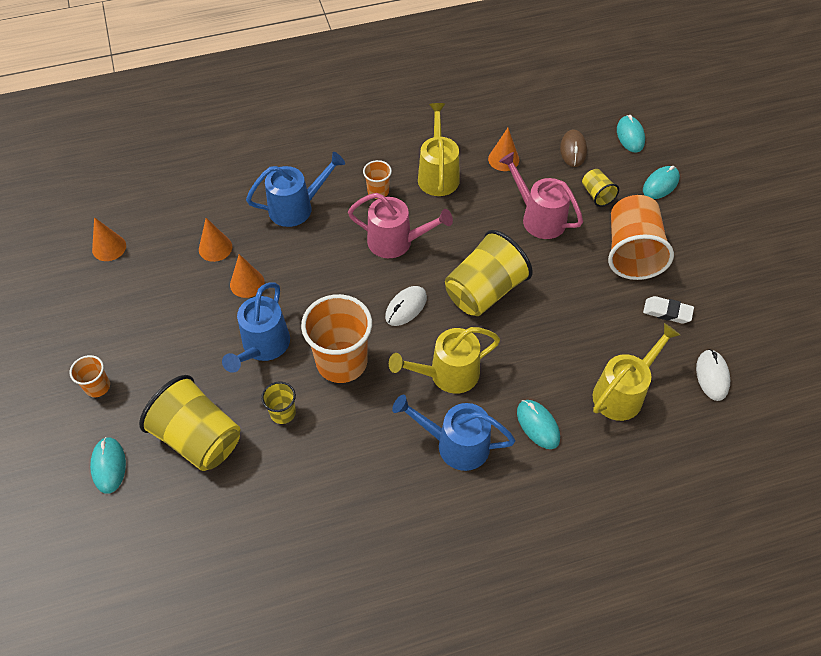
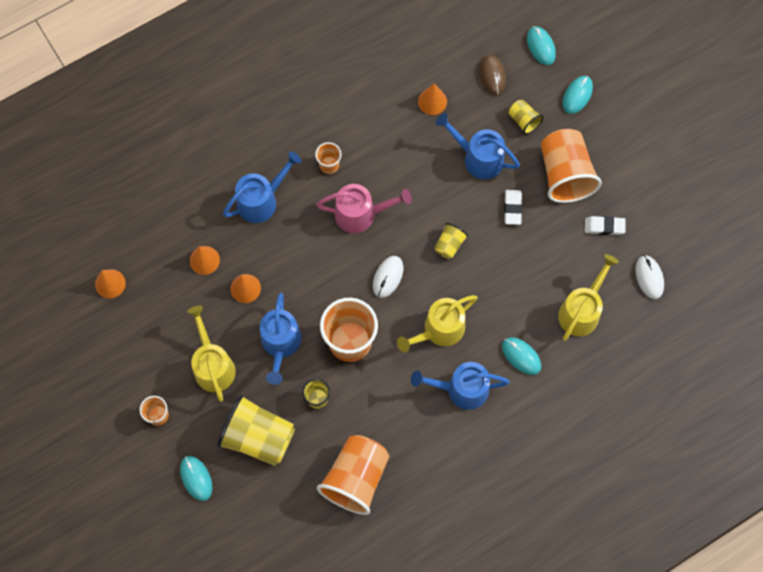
camera: 15 degrees left, 15 degrees up
(295, 515) = (356, 478): none -> orange cup
(438, 174) = (377, 133): yellow watering can -> yellow watering can (213, 365)
(484, 291) = (449, 245): yellow cup -> yellow cup, size x0.48
(538, 217) = (478, 158): pink watering can -> blue watering can
(565, 272) = (512, 208): none -> white eraser

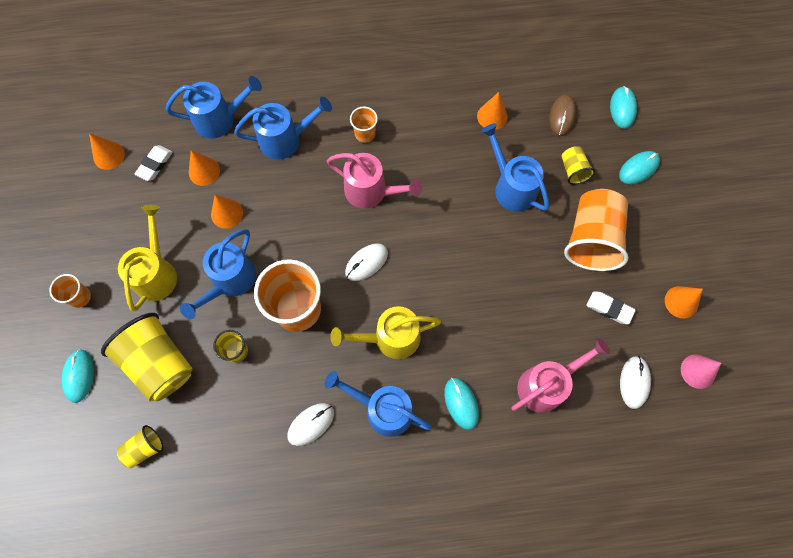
camera: 25 degrees right, 0 degrees up
(193, 207) = (220, 119): none -> blue watering can
(356, 478) = (230, 452): orange cup -> none
(409, 427) = (311, 424): none -> white mouse
(449, 245) = (442, 258): yellow cup -> yellow cup (145, 448)
(512, 208) = (522, 249): white eraser -> white eraser (155, 164)
(582, 310) = (546, 384): yellow watering can -> pink watering can
(659, 195) = (681, 302): none -> orange cone
(694, 246) = (697, 371): none -> pink cone

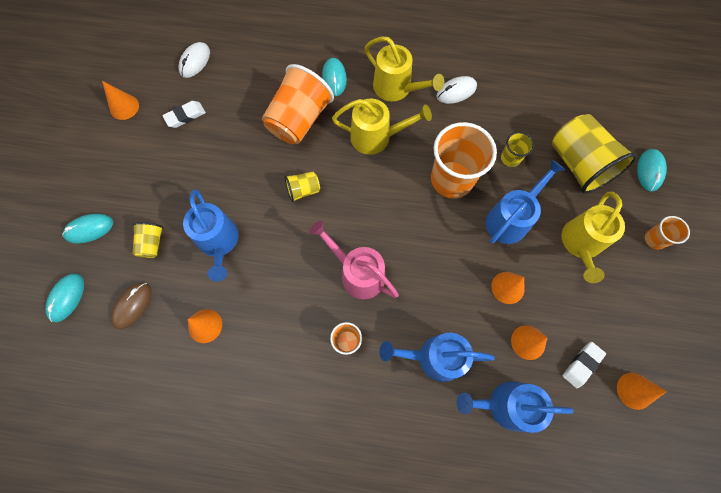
camera: 165 degrees left, 0 degrees up
(145, 448) = (591, 105): yellow cup -> yellow cup (303, 190)
(366, 262) = (380, 205): white mouse -> none
(383, 409) = (397, 88): blue watering can -> yellow watering can
(546, 384) = (262, 75): pink watering can -> none
(591, 239) = (169, 175): orange cup -> orange cup (299, 120)
(609, 308) = (185, 116): white eraser -> white eraser turned 75 degrees counterclockwise
(697, 371) = (142, 57): pink cone -> none

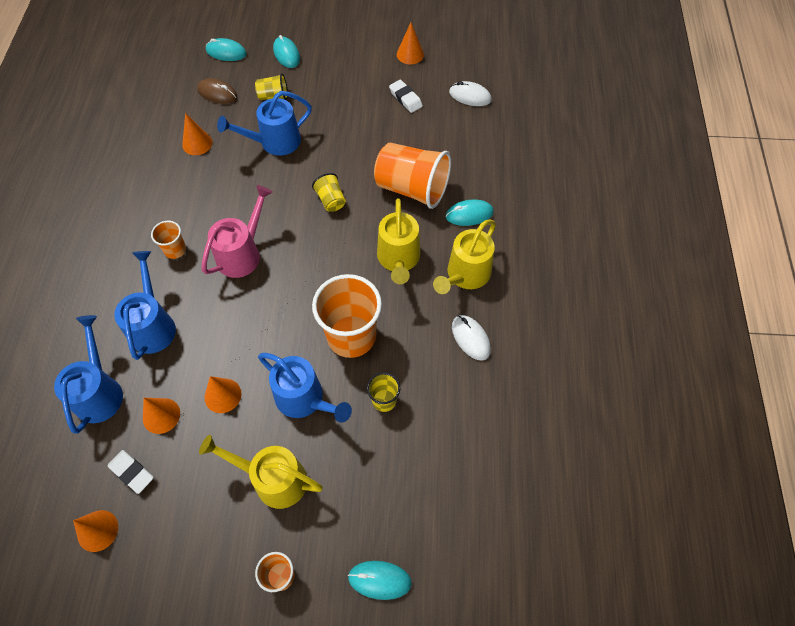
camera: 85 degrees right, 10 degrees down
(578, 164) = (381, 483): yellow cup -> none

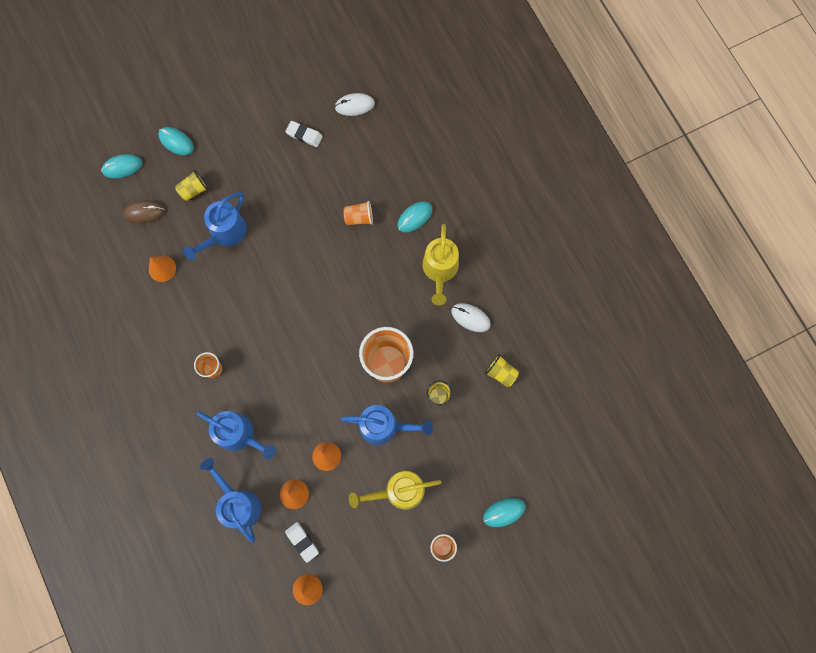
camera: 30 degrees left, 15 degrees up
(132, 472) = (302, 541): white eraser -> white eraser turned 45 degrees clockwise
(153, 325) = (240, 435): blue watering can -> blue watering can turned 150 degrees clockwise
(243, 253) = (266, 343): pink watering can -> none
(331, 200) = (303, 262): yellow cup -> yellow cup (501, 373)
(398, 260) = (385, 284): yellow watering can -> none
(410, 54) = (281, 87): orange cone -> none
(412, 188) = (359, 217): orange cup -> orange cup, size x0.48

